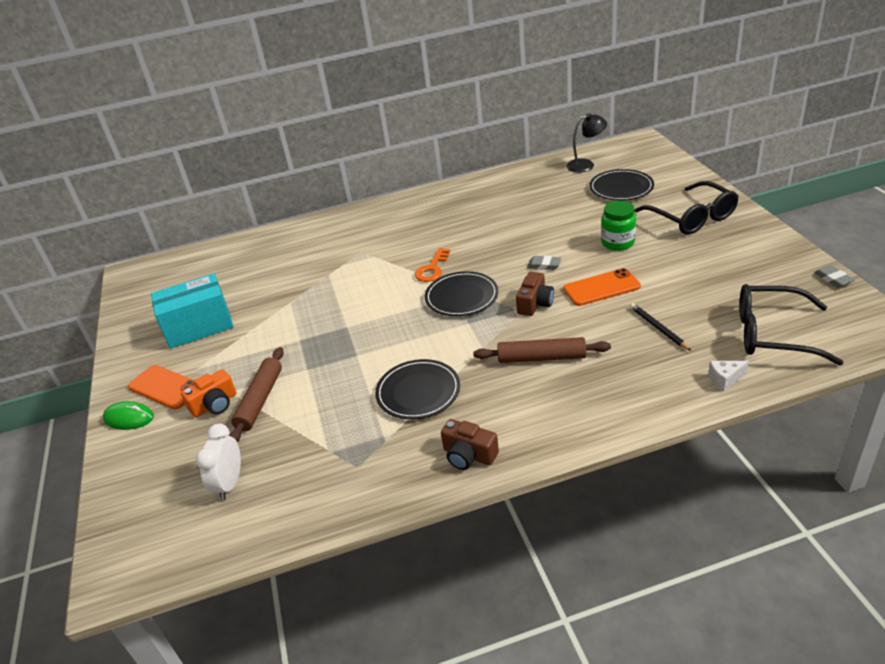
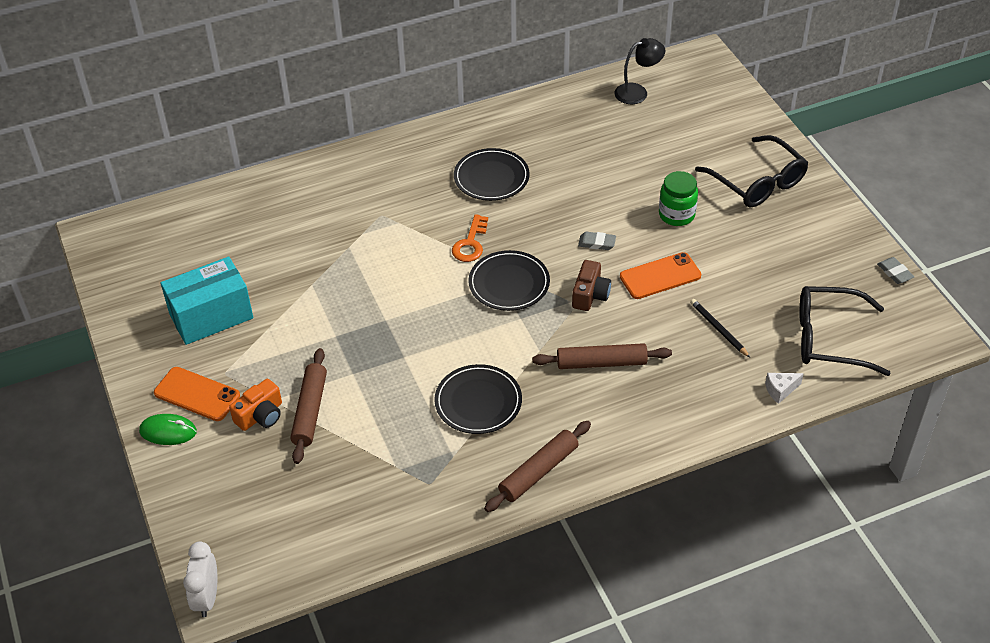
camera: 10 degrees left, 10 degrees up
(230, 484) = (303, 504): white clock -> white clock (207, 598)
(468, 455) = (538, 471): brown camera -> brown rolling pin
(621, 188) = (679, 133): black plate -> black plate (491, 177)

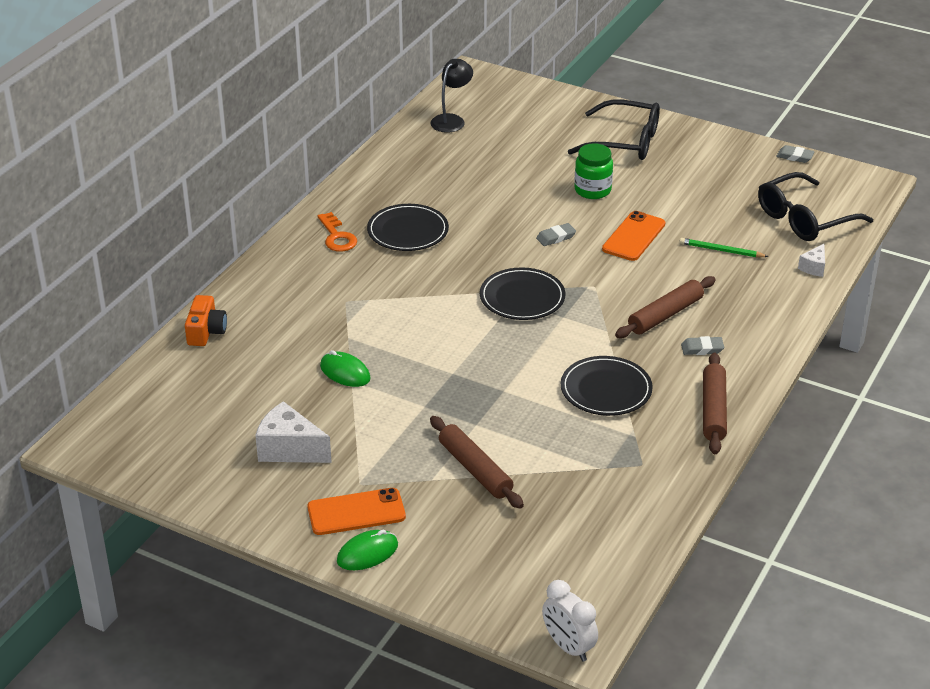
camera: 40 degrees left, 10 degrees down
(211, 316) = (289, 449): turquoise box -> white cheese
(260, 415) = (436, 496): orange camera -> orange camera (206, 331)
(314, 275) = (345, 372): none -> green mouse
(470, 243) = (452, 285): orange key -> orange key (337, 237)
(590, 295) = (597, 274): brown camera -> none
(595, 411) = (702, 349): none -> grey eraser
(718, 329) = (721, 250): black pencil -> green pencil

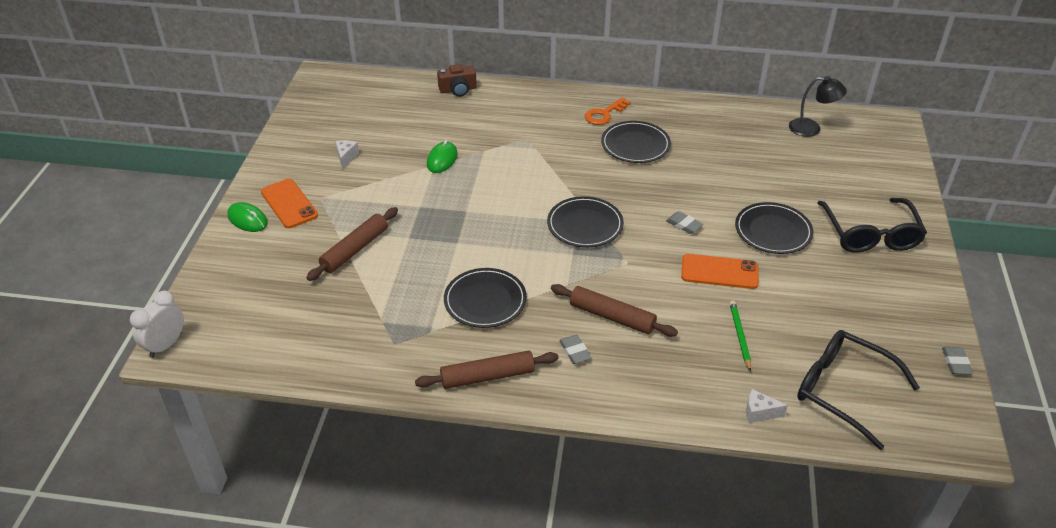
camera: 70 degrees right, 5 degrees up
(206, 331) = (458, 90): orange camera -> brown camera
(289, 449) = (346, 157): white cheese -> white cheese, size x0.54
(592, 190) = (773, 231): green jar -> black plate

